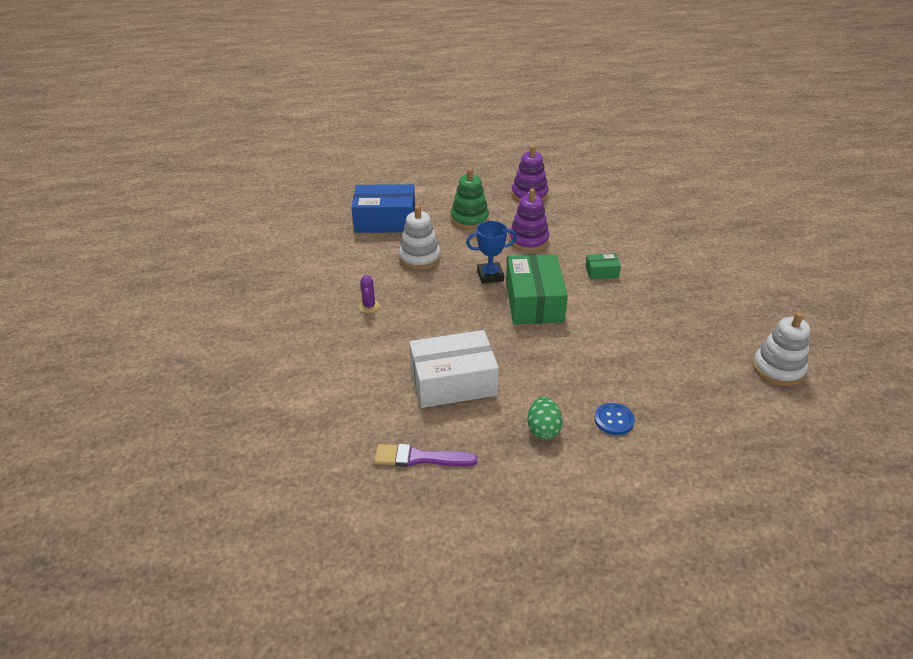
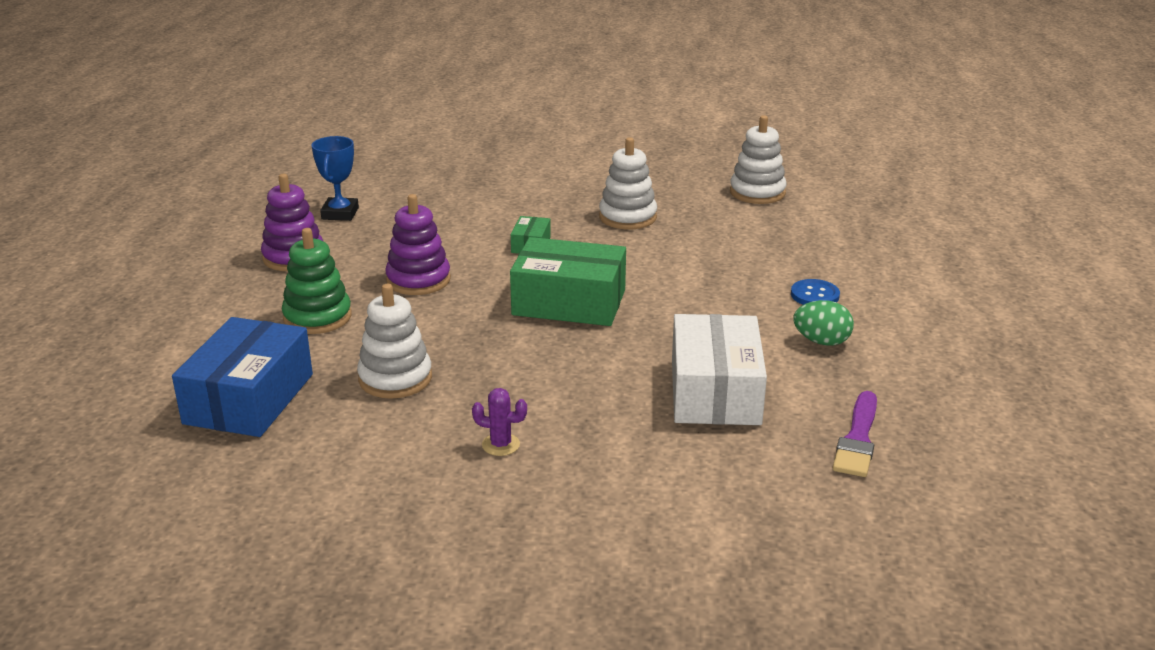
camera: 75 degrees left, 10 degrees down
(490, 276) = (486, 325): blue trophy -> blue trophy (340, 213)
(675, 306) = (627, 217): none -> white stacking toy

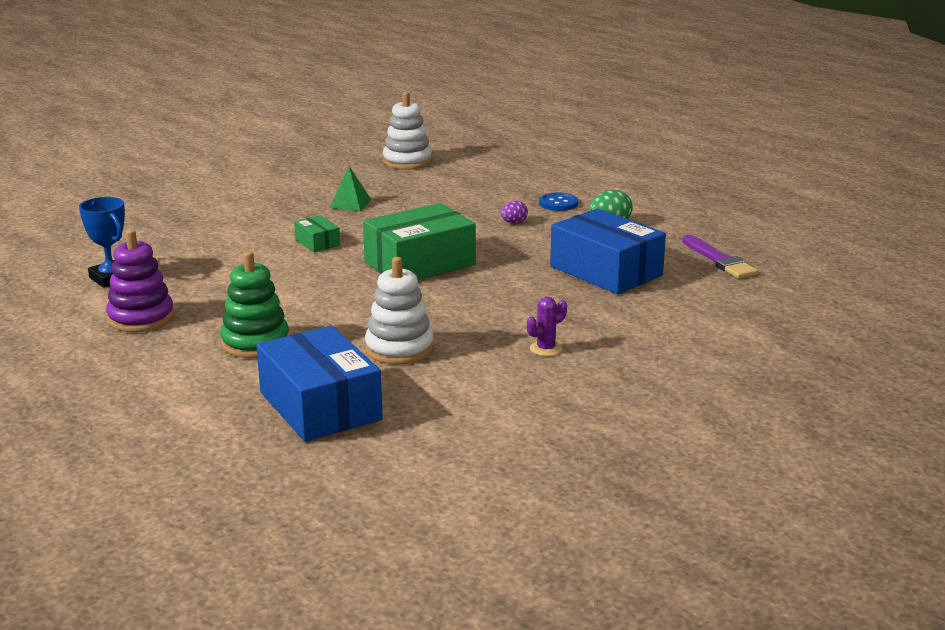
camera: 45 degrees left, 5 degrees down
(418, 280) = (281, 292): purple stacking toy -> none
(627, 217) = (350, 203): white stacking toy -> green pyramid
(715, 391) = (606, 271): white box -> blue box
(730, 298) = (514, 223): none -> purple egg

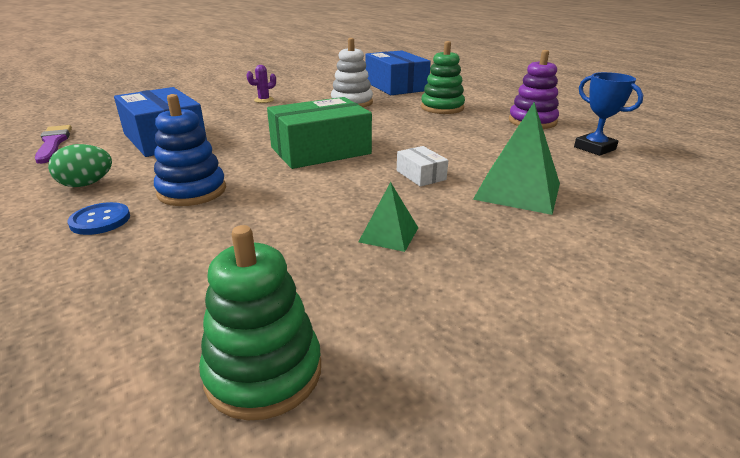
camera: 175 degrees left, 5 degrees up
(237, 233) = (517, 191): none -> green pyramid
(317, 242) = (421, 175): green box -> white box
(407, 161) = (263, 372): white stacking toy -> green stacking toy
(514, 223) = (192, 191): purple egg -> blue stacking toy

